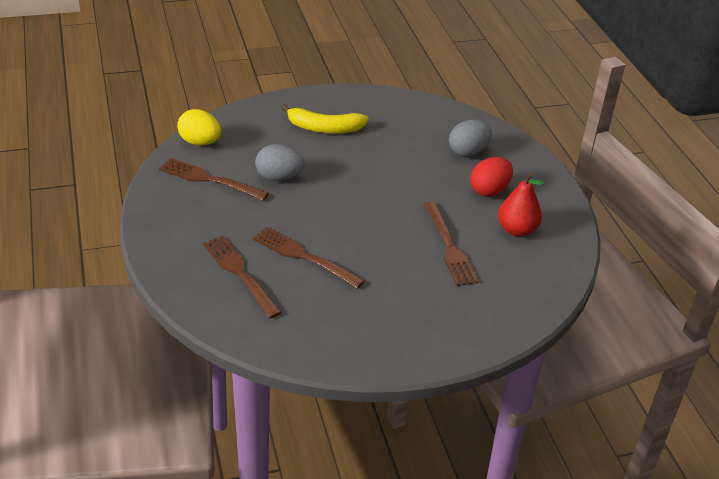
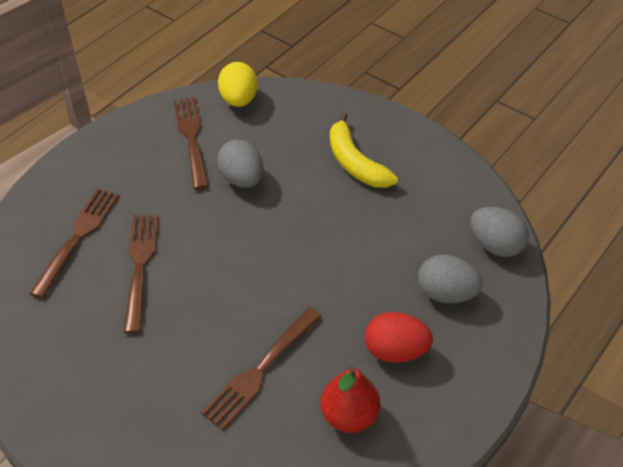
camera: 55 degrees right, 10 degrees up
(453, 117) = (495, 245): none -> grey egg

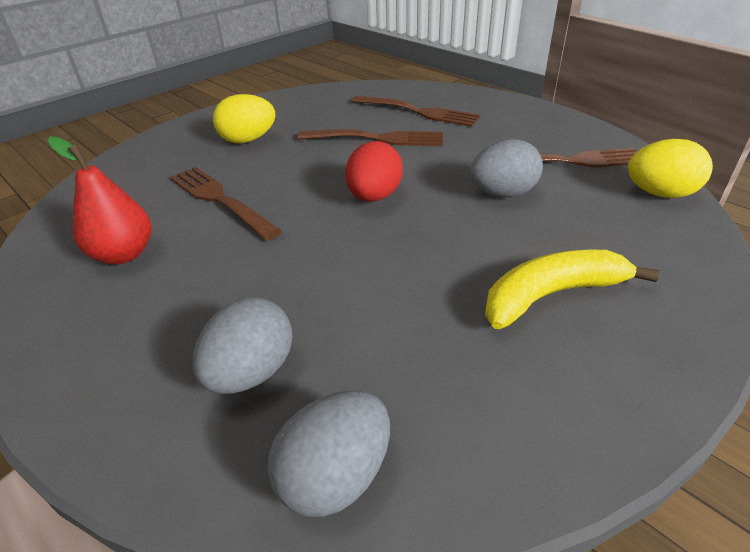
camera: 100 degrees right, 10 degrees down
(134, 382) = (248, 140): none -> yellow egg
(395, 351) = (182, 301): red egg -> red egg (374, 197)

